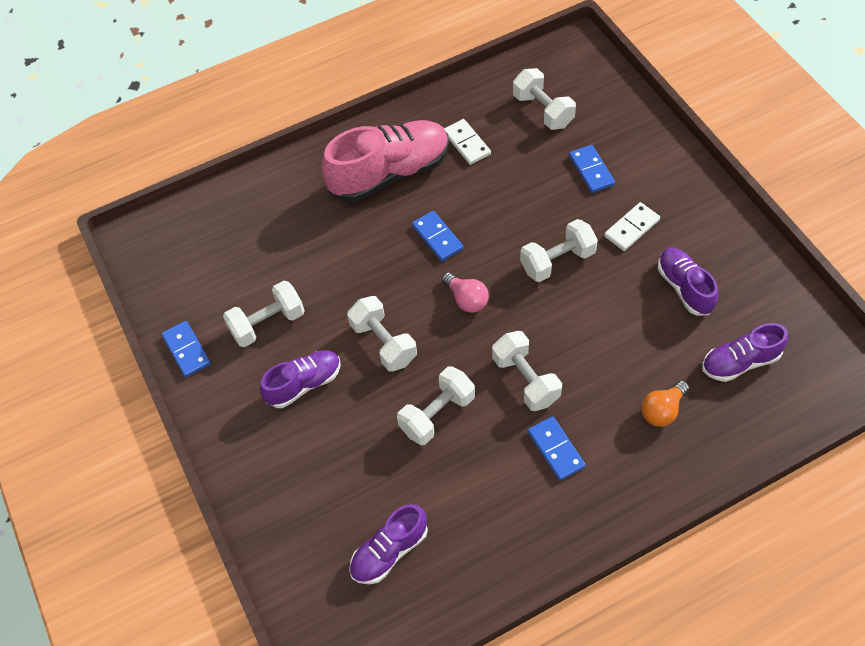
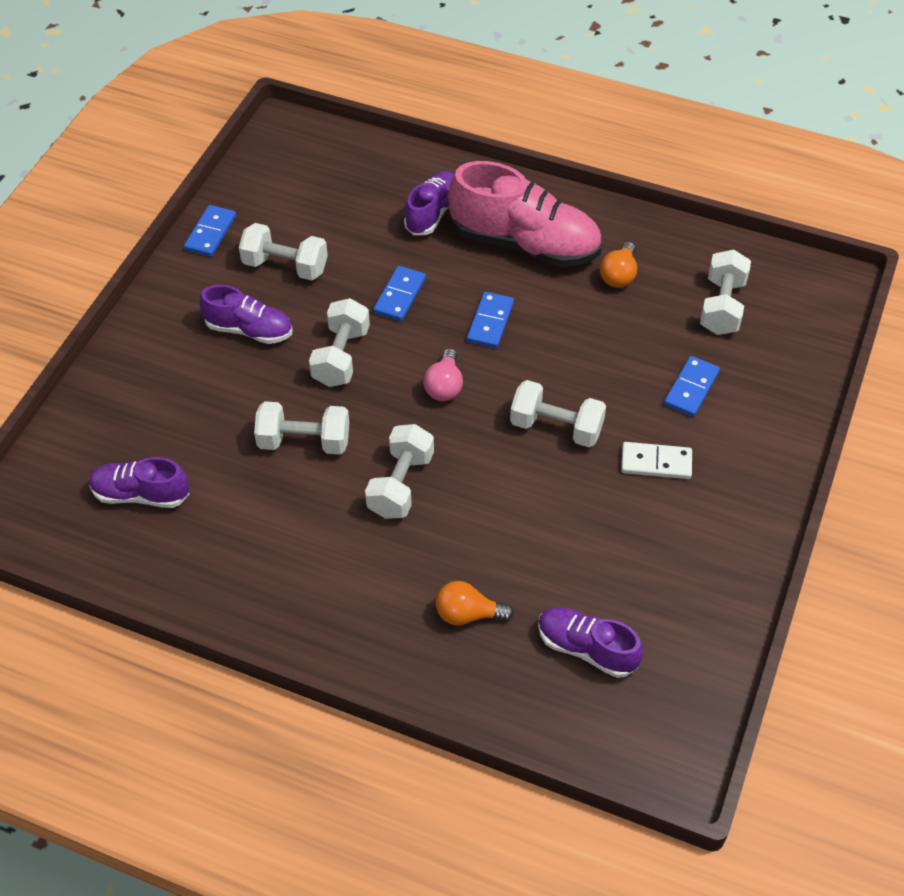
camera: 45 degrees right, 5 degrees down
(467, 143) = (618, 275): white domino -> orange light bulb
(556, 449) = (348, 554): blue domino -> blue domino (400, 296)
(684, 287) = (629, 549): purple shoe -> purple shoe (432, 213)

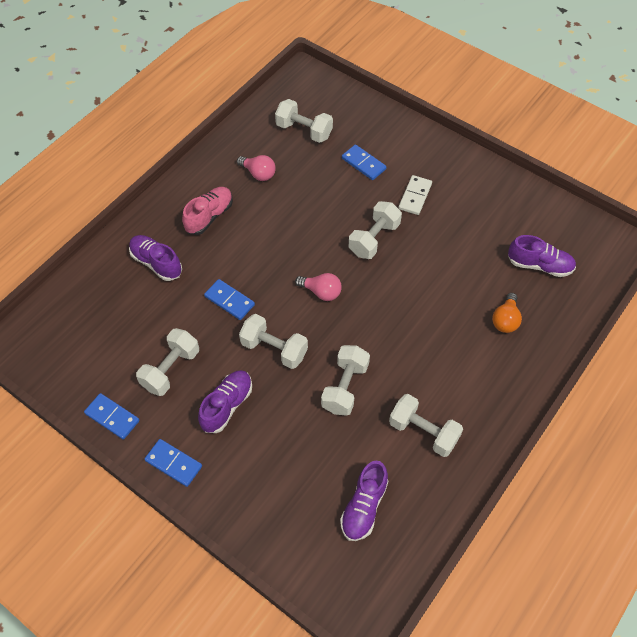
camera: 75 degrees left, 5 degrees up
(400, 484) = (397, 335): white dumbbell -> white dumbbell (423, 432)
(490, 322) = (273, 253): blue domino -> blue domino (173, 463)
(524, 243) = (209, 216): pink shoe -> pink shoe, size x0.57
(586, 648) = (539, 265): purple shoe -> purple shoe turned 120 degrees counterclockwise
(618, 275) = (258, 174): orange light bulb -> pink light bulb

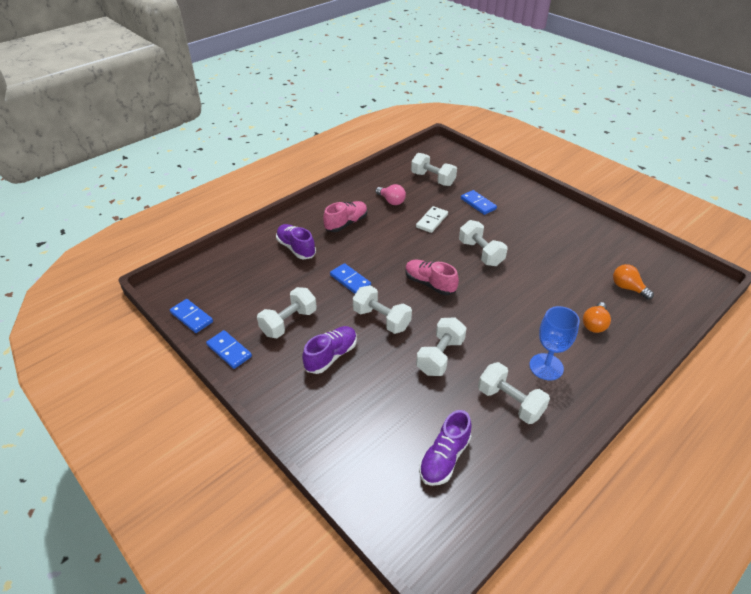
camera: 10 degrees right, 15 degrees down
(173, 463) = (272, 394): blue domino -> blue domino (191, 317)
(321, 292) = (430, 284): pink light bulb -> pink shoe
(374, 239) = (480, 253): white dumbbell -> white dumbbell turned 75 degrees counterclockwise
(415, 196) = (519, 229): white domino -> white domino (432, 221)
(457, 382) = (546, 367): none -> blue goblet
(539, 265) = (627, 288): purple shoe -> orange light bulb

